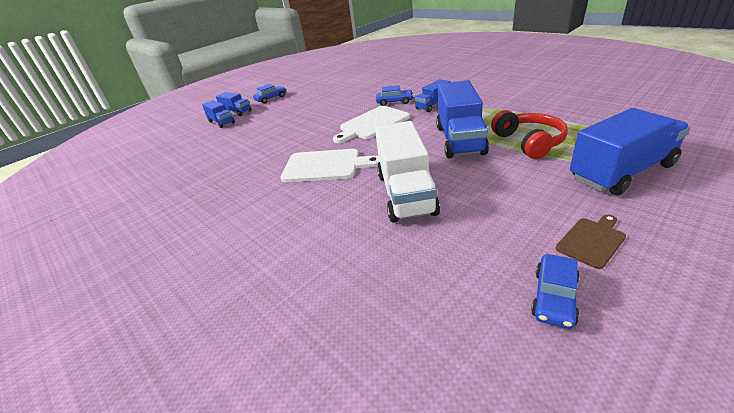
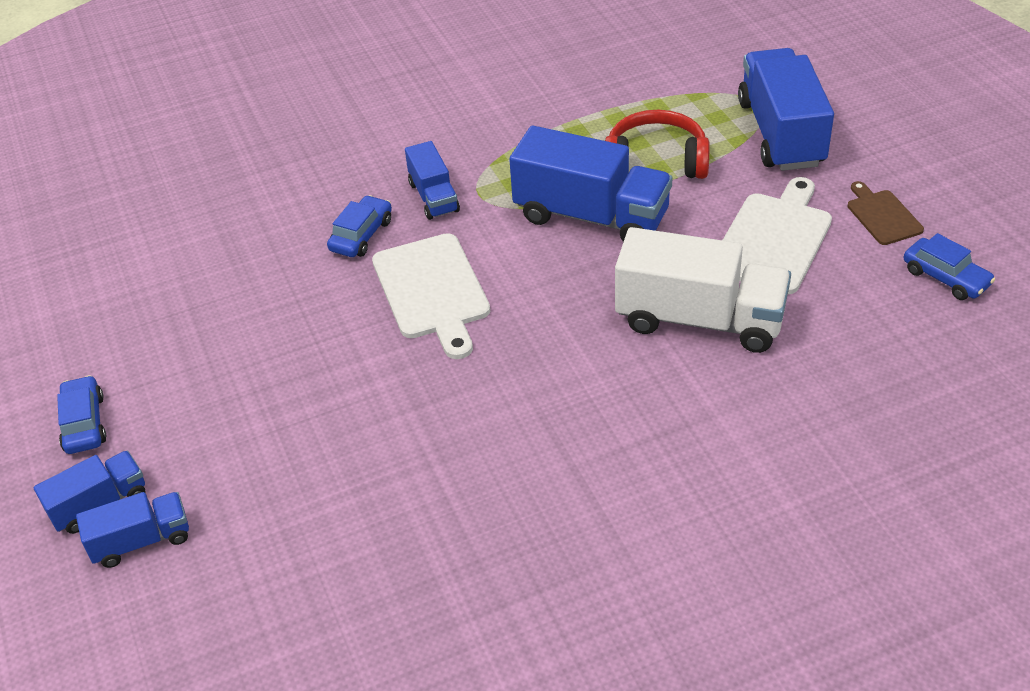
camera: 70 degrees left, 10 degrees up
(325, 166) = (544, 388): white cutting board -> white cutting board (773, 239)

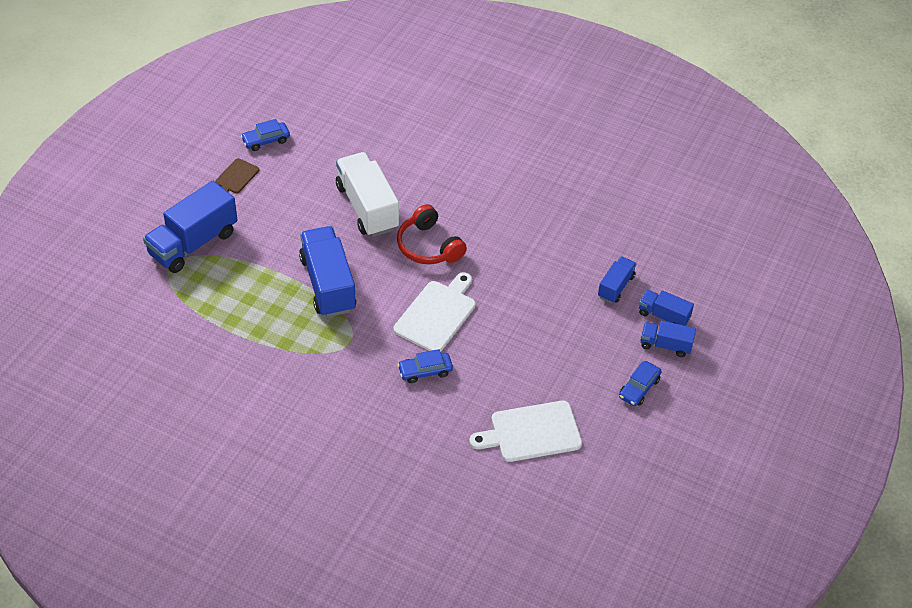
camera: 135 degrees left, 5 degrees up
(433, 197) = (369, 360): blue truck -> blue truck (616, 286)
(656, 161) = (260, 282): red headphones -> red headphones (429, 246)
(773, 239) = (287, 208): white cutting board -> white cutting board (531, 432)
(946, 277) = (266, 140): blue car -> blue car turned 120 degrees counterclockwise

